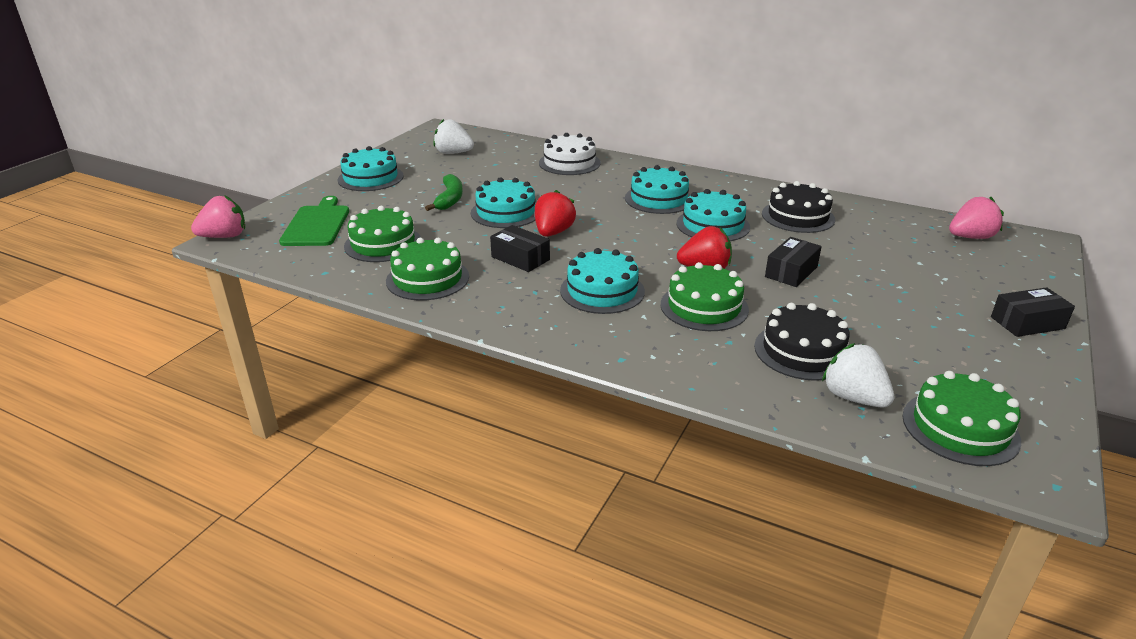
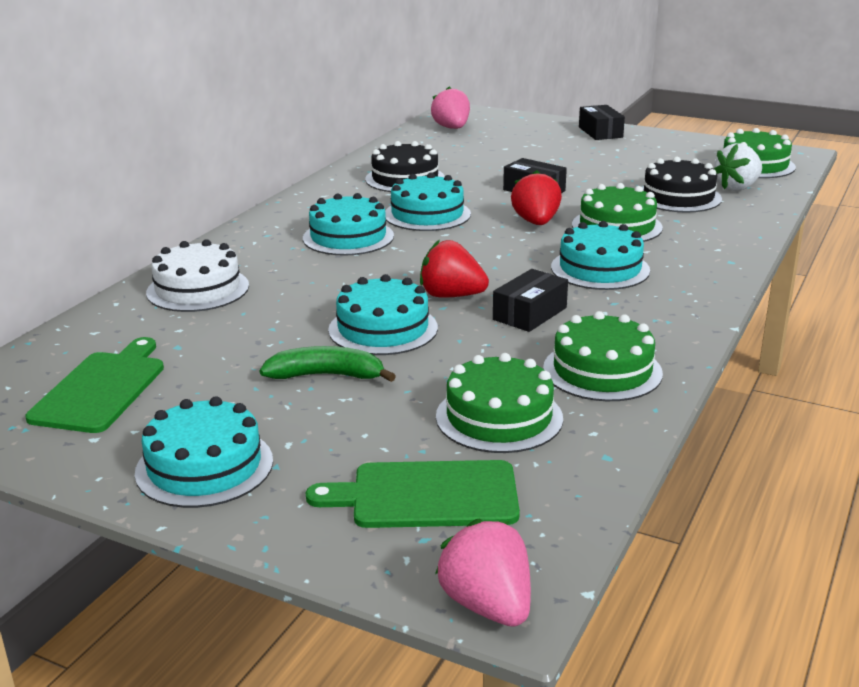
camera: 90 degrees left, 5 degrees down
(453, 153) = (102, 389): white strawberry -> green cutting board

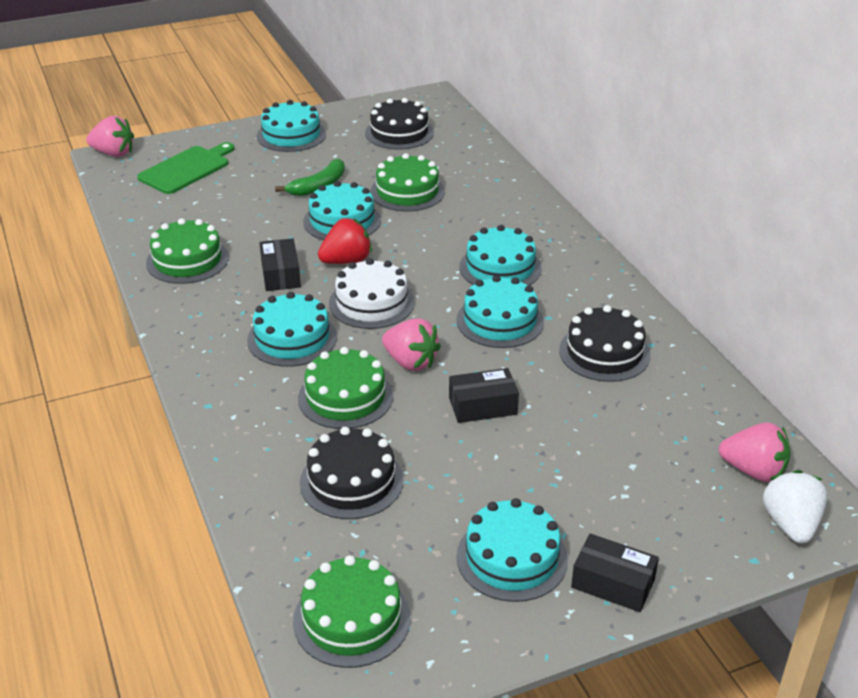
camera: 130 degrees right, 10 degrees up
(102, 389) = (399, 133): green cutting board -> black cake
(198, 289) = (486, 188): white cake -> white cake (371, 303)
(499, 417) = (205, 210): green cake -> green cake (407, 192)
(536, 222) = (410, 362): red strawberry -> pink strawberry
(634, 151) = (512, 558): none -> turquoise cake
(737, 188) = (317, 542): white strawberry -> white strawberry (790, 524)

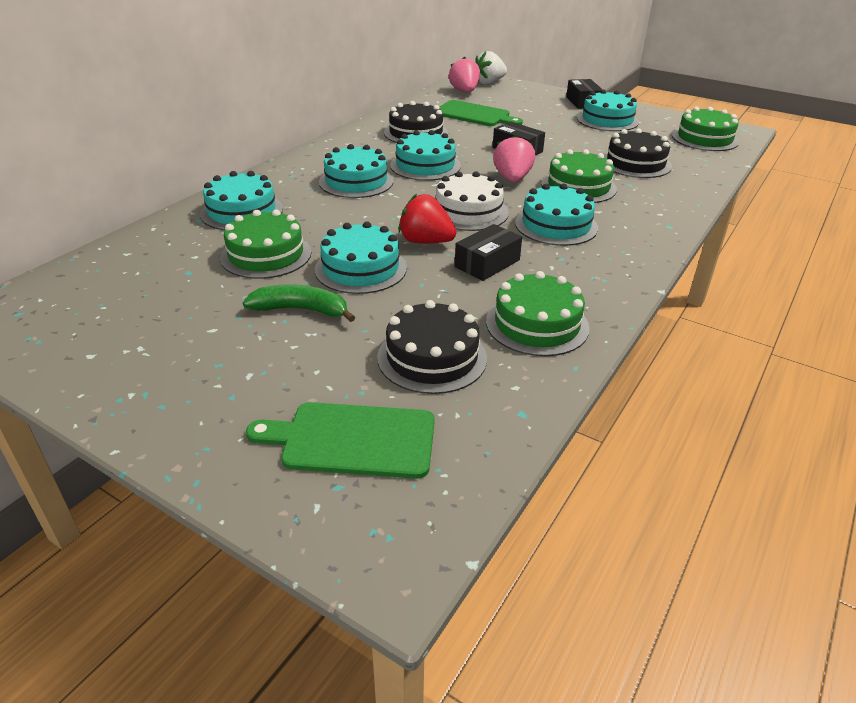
camera: 125 degrees left, 0 degrees up
(113, 153) = (376, 567): pink strawberry -> none
(291, 135) = (171, 391): turquoise cake -> turquoise cake (242, 211)
(399, 133) = (114, 307): black cake -> black cake (432, 357)
(637, 431) = (474, 115): none -> green cutting board

